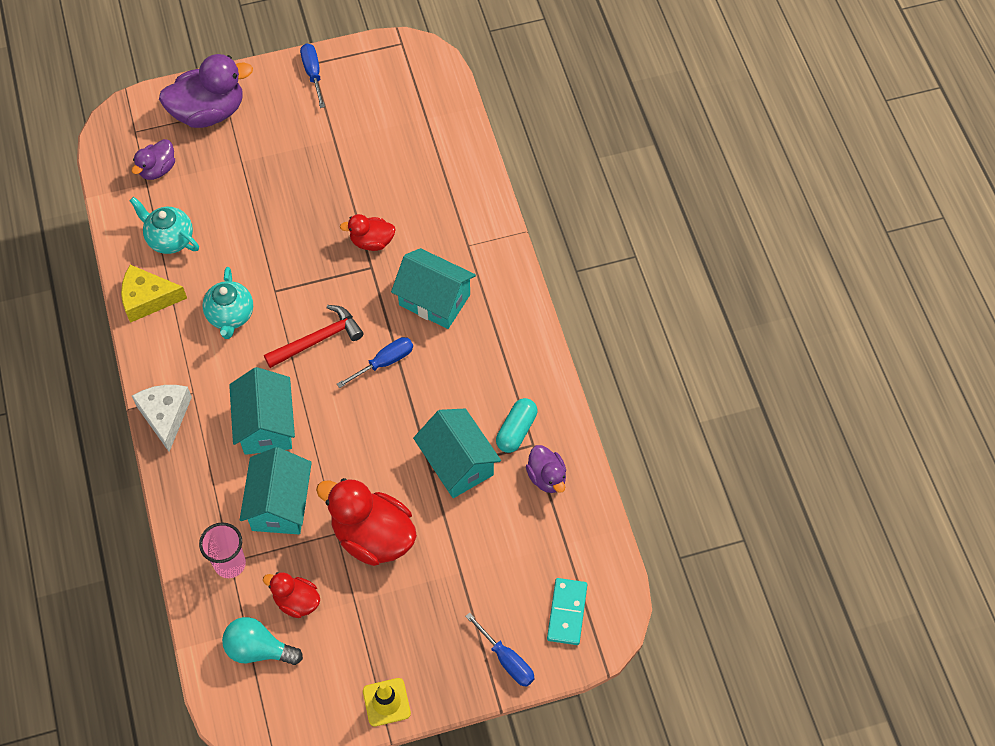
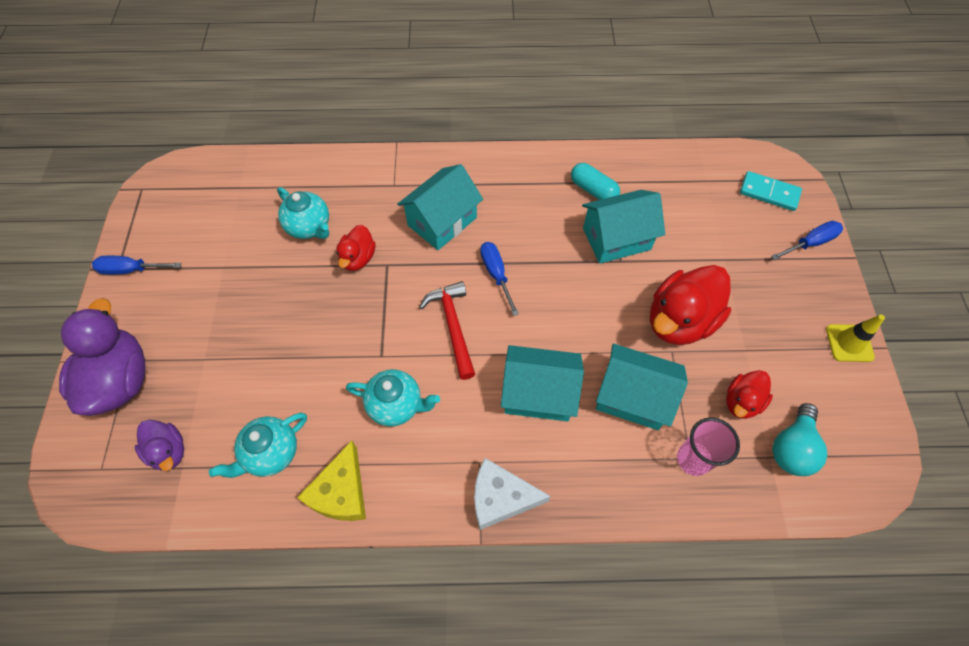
camera: 75 degrees left, 0 degrees up
(396, 191) = (309, 227): none -> turquoise teapot
(547, 477) = (642, 179): purple duck -> none

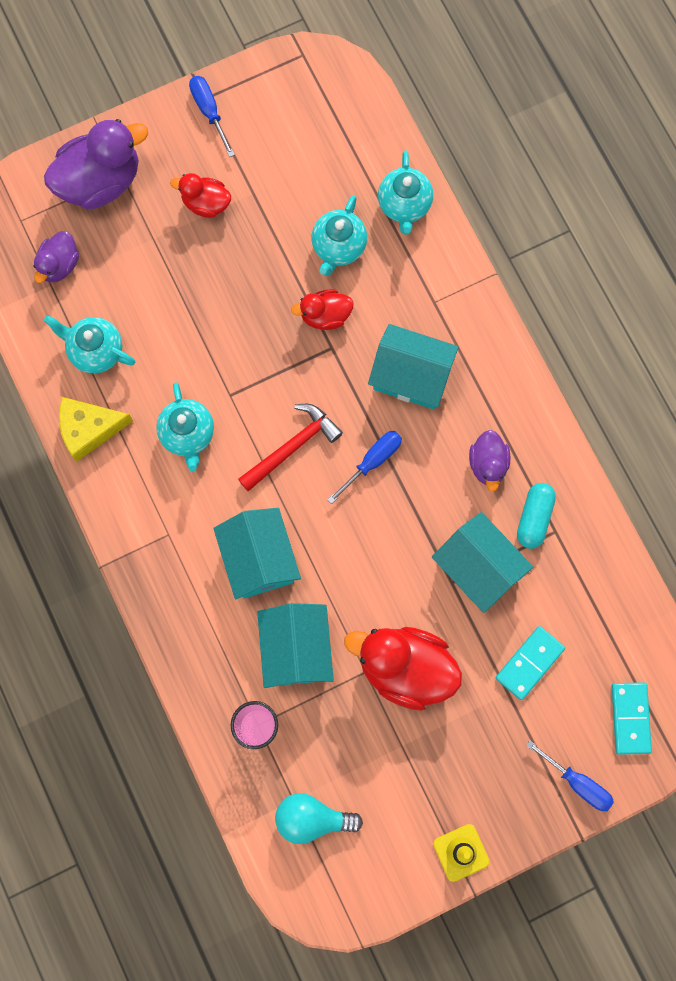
camera: 65 degrees right, 15 degrees up
(307, 173) = (404, 205): none -> turquoise teapot
(500, 498) = (144, 567): white cheese -> none
(538, 201) = (488, 464): none -> purple duck
(705, 236) = (529, 663): none -> turquoise domino
(741, 402) = (340, 757): red duck -> red duck (206, 203)

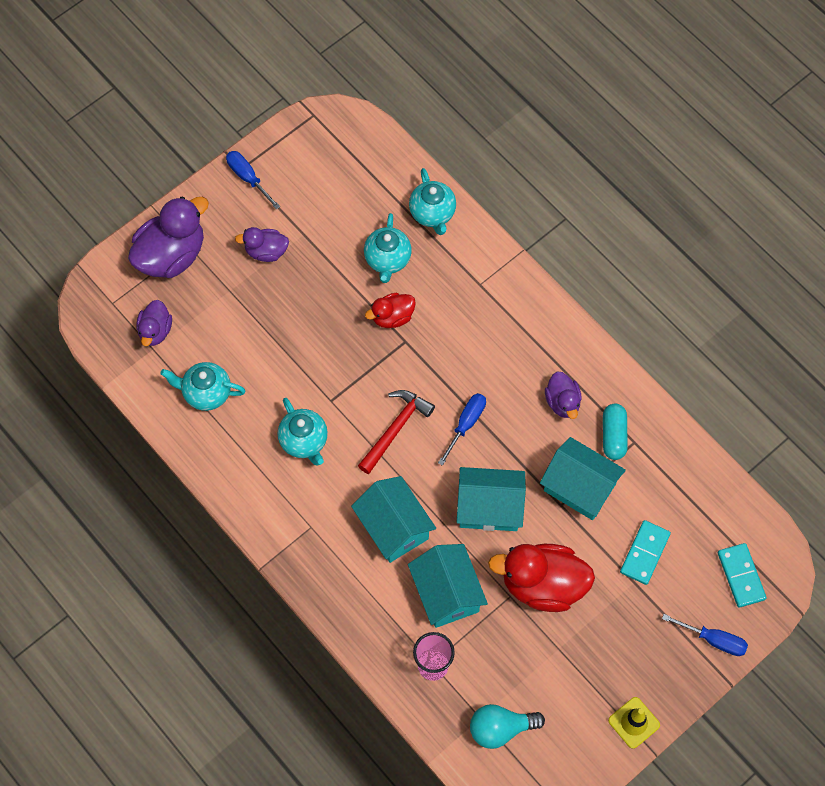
camera: 15 degrees left, 10 degrees down
(89, 429) = (219, 458): yellow cheese -> none
(206, 203) = (266, 251): red duck -> purple duck
(411, 376) = (478, 348): turquoise house -> turquoise house (489, 507)

